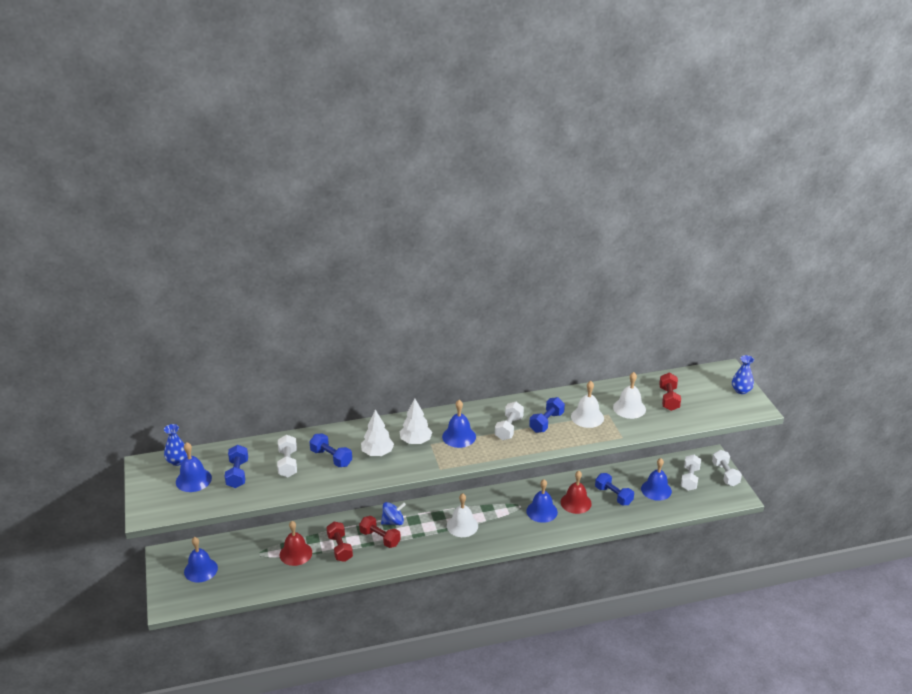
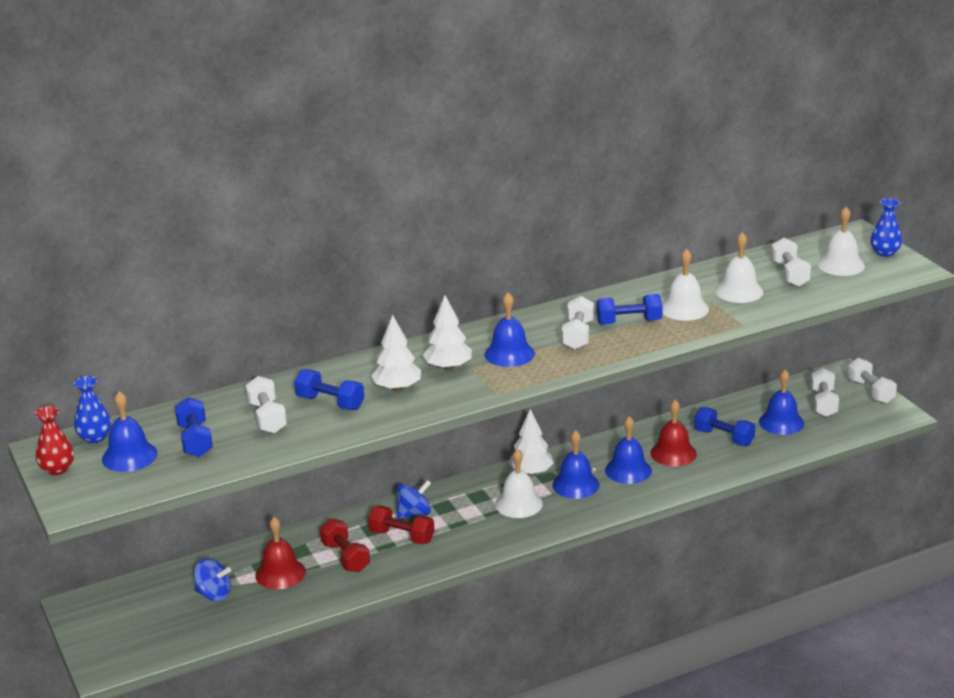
camera: 10 degrees left, 5 degrees down
(147, 482) = (57, 469): none -> red vase
(200, 570) = (139, 615): blue bell -> blue bell (575, 485)
(250, 562) = (214, 594): none -> blue spinning top
(478, 502) = (531, 472): none -> white tree
(546, 422) = (629, 322): blue dumbbell -> blue dumbbell turned 60 degrees clockwise
(669, 399) = (789, 274): red dumbbell -> white dumbbell
(707, 396) = (841, 265): none -> white bell

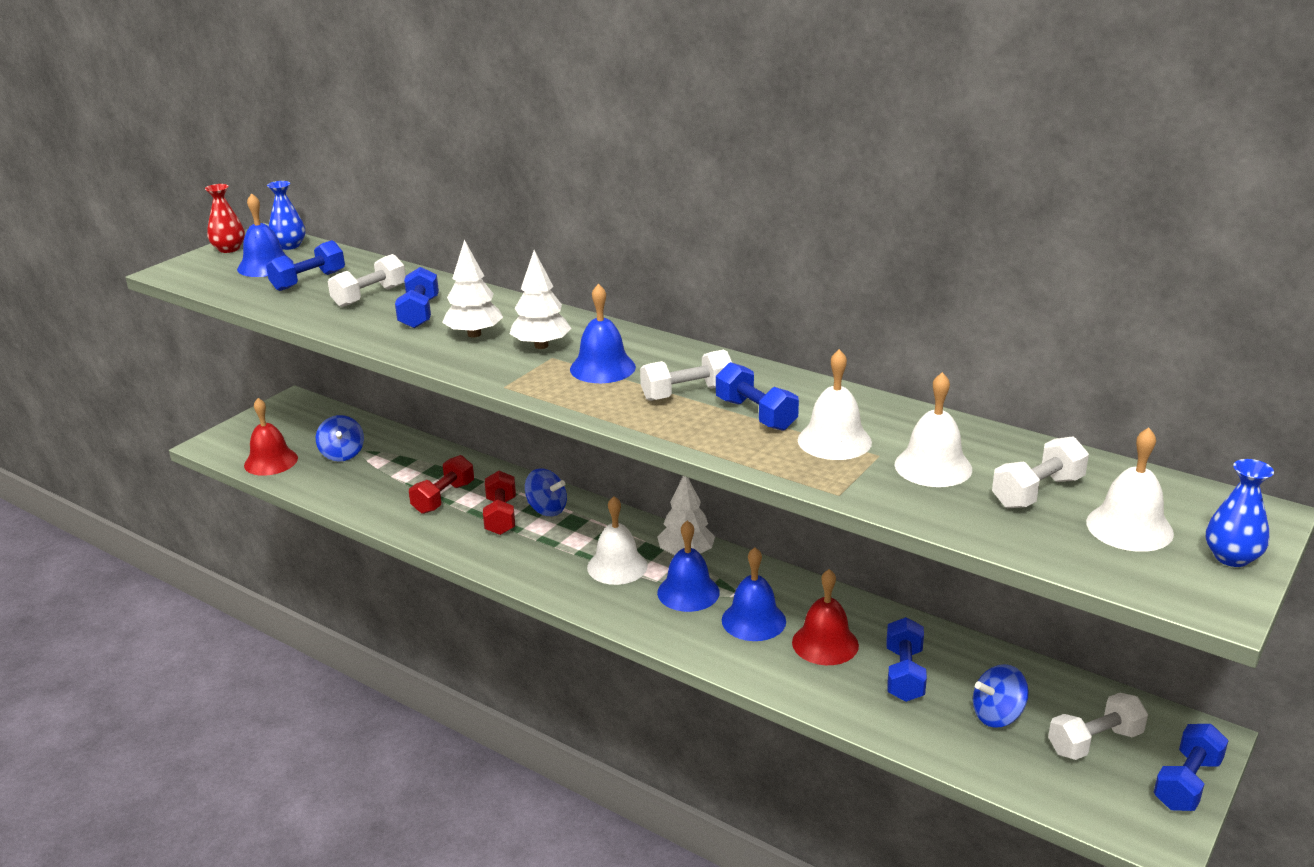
camera: 60 degrees right, 0 degrees up
(280, 573) = (395, 474): red bell -> red bell (271, 461)
(781, 422) = (997, 715): blue bell -> blue spinning top
(870, 391) = (1187, 783): white dumbbell -> blue dumbbell

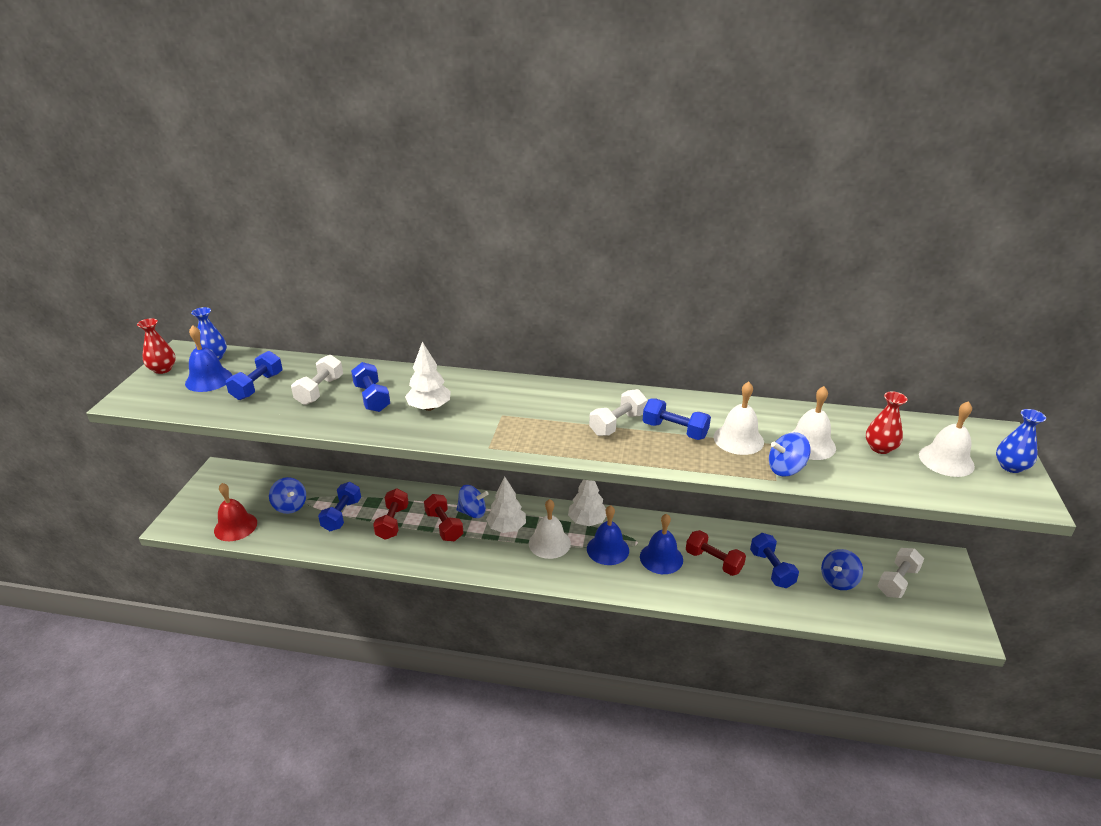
camera: 25 degrees left, 5 degrees up
(541, 346) = (486, 407): white tree -> white tree (507, 528)
(602, 368) = (544, 416): blue bell -> none
(825, 643) = (713, 561): red bell -> red dumbbell
(866, 486) = (786, 469): none -> blue spinning top
(1037, 492) = (880, 448): white dumbbell -> red vase
(1187, 783) = (957, 592): blue dumbbell -> blue dumbbell (342, 515)

